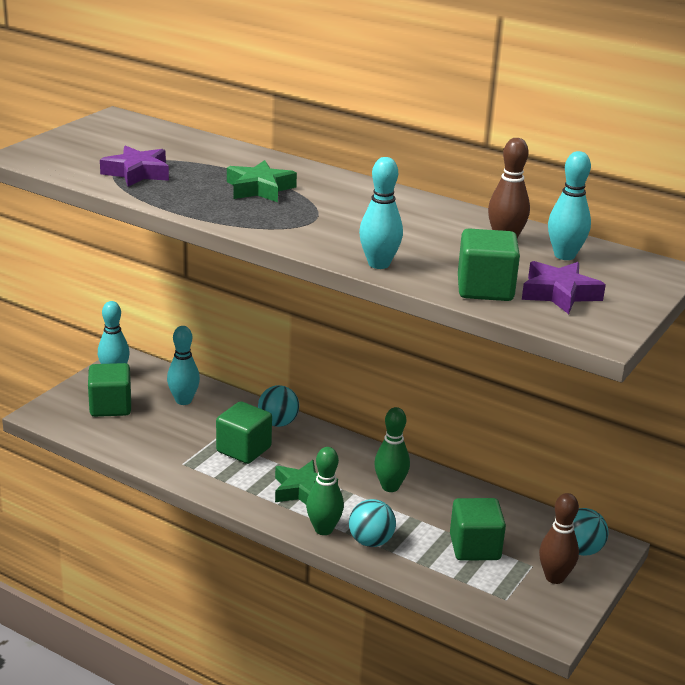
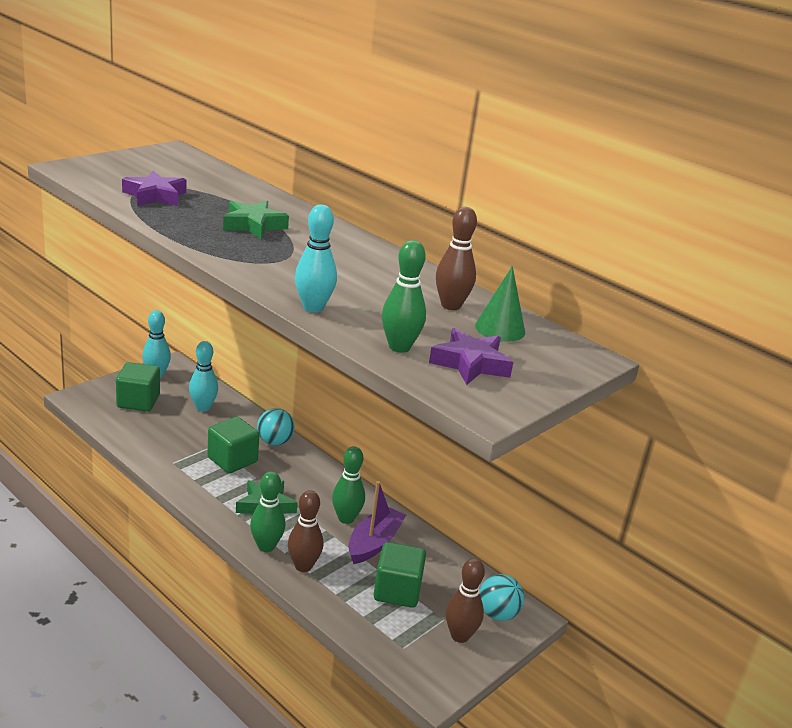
camera: 10 degrees right, 0 degrees up
(370, 541) = (303, 566): turquoise ball -> brown bowling pin
(430, 505) = (374, 543): none -> purple boat
(485, 289) = (399, 347): green cube -> green bowling pin
(564, 255) = (500, 329): turquoise bowling pin -> green cone

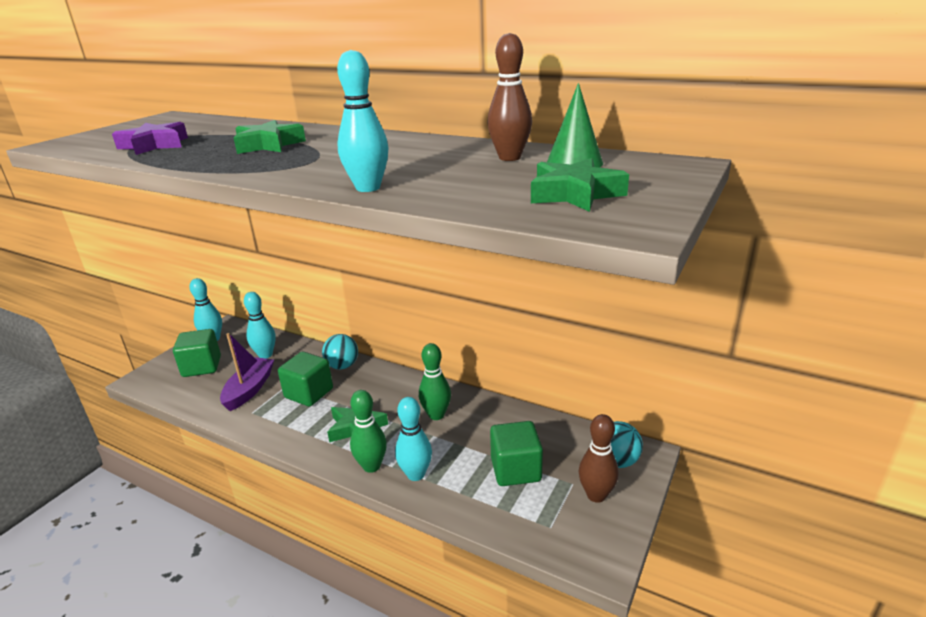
camera: 10 degrees left, 0 degrees up
(303, 566) = (416, 474): brown bowling pin -> turquoise bowling pin
(374, 543) = (472, 430): purple boat -> purple boat (249, 390)
(399, 347) = (487, 198): green bowling pin -> none
(470, 364) = (574, 194): purple star -> green star

